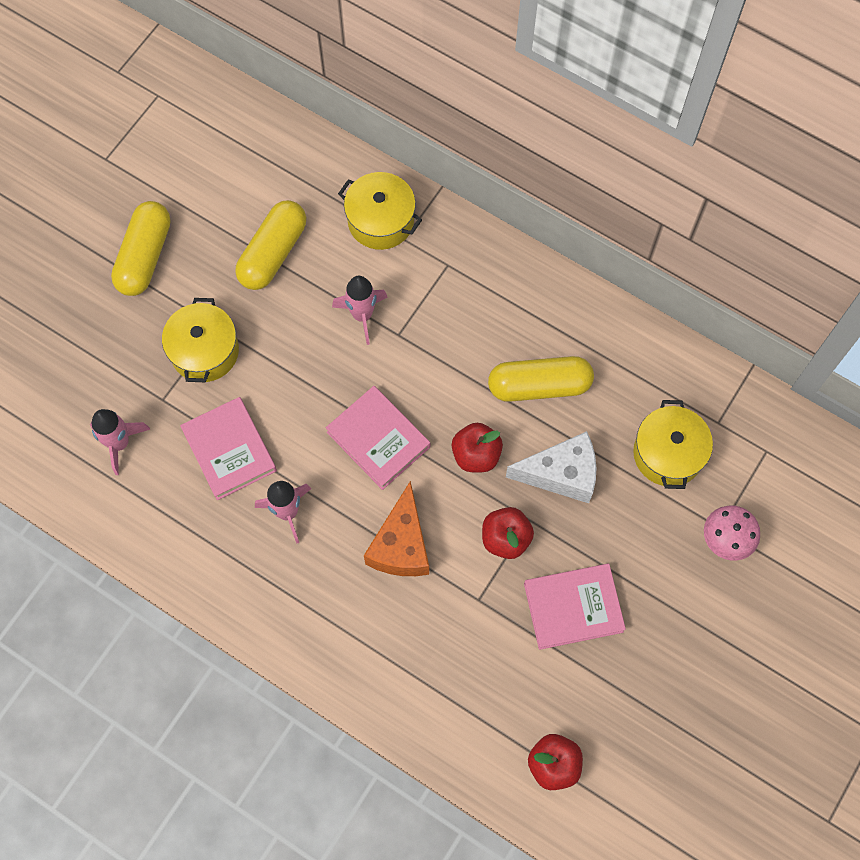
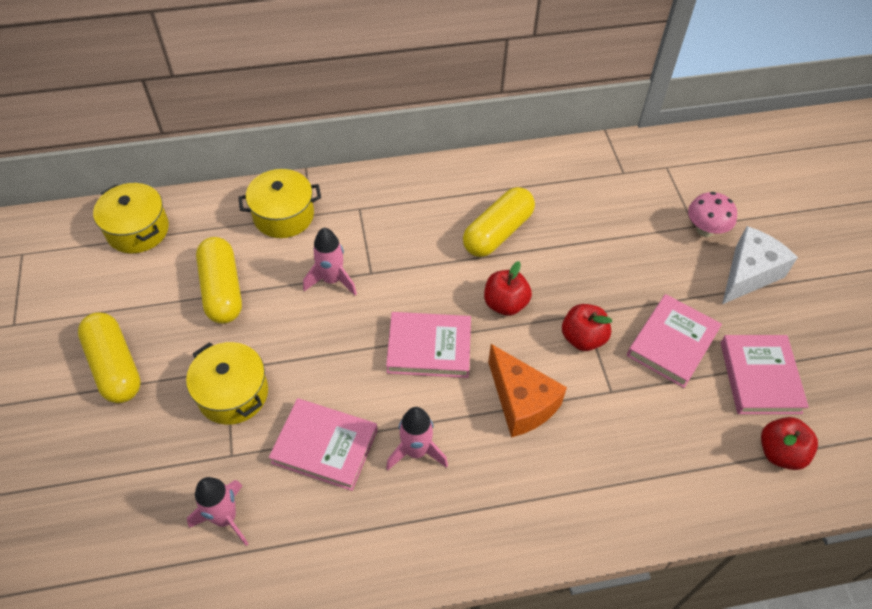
camera: 45 degrees left, 15 degrees down
(561, 474) = (570, 271): white cheese -> white cheese (748, 274)
(611, 698) = (760, 377): none -> pink book
(668, 453) = (617, 210): yellow pot -> yellow pot (138, 230)

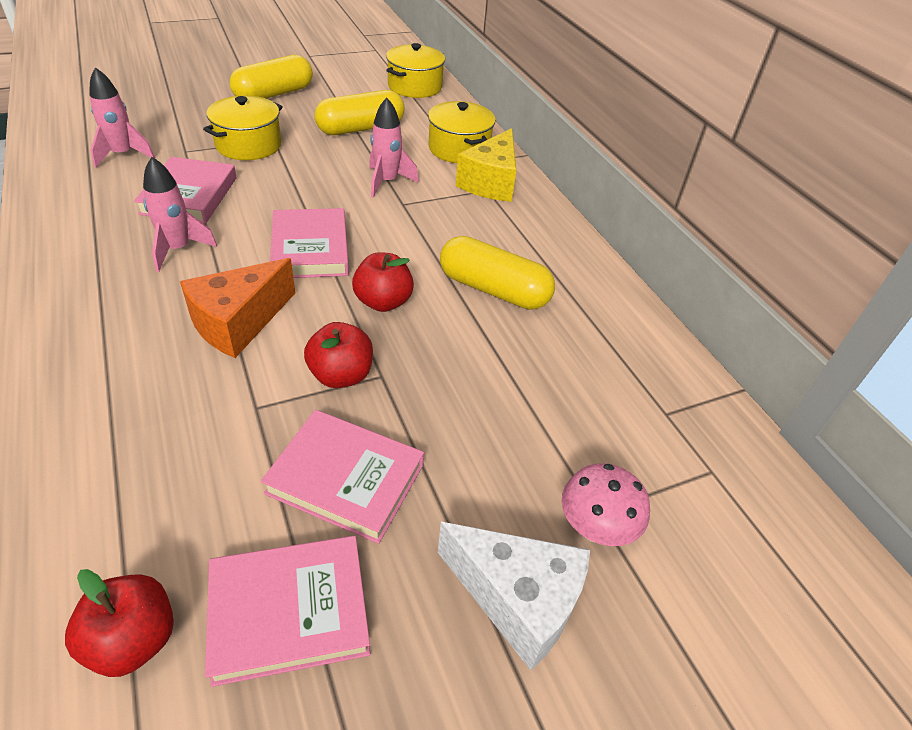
camera: 75 degrees right, 10 degrees down
(348, 203) = (491, 182): none -> yellow cheese

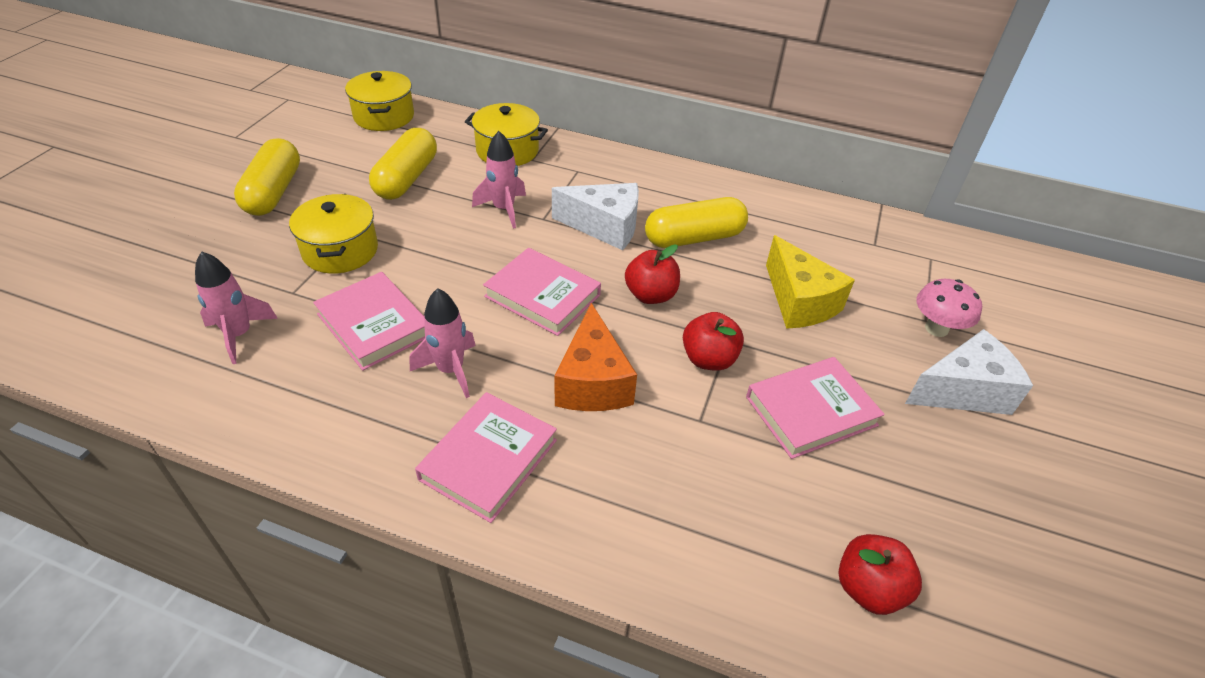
camera: 45 degrees left, 0 degrees up
(289, 611) = (900, 496): pink book -> pink book (488, 459)
(437, 237) = (605, 227): none -> white cheese
(491, 182) = (571, 164): yellow cheese -> yellow cheese (799, 301)

